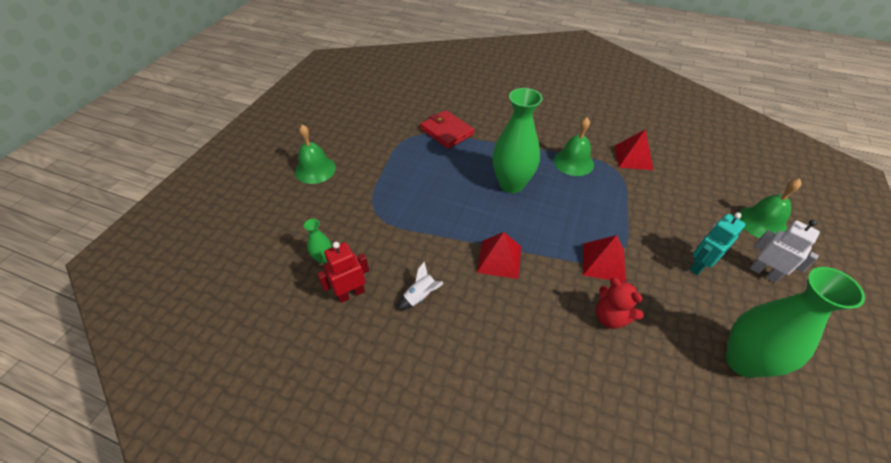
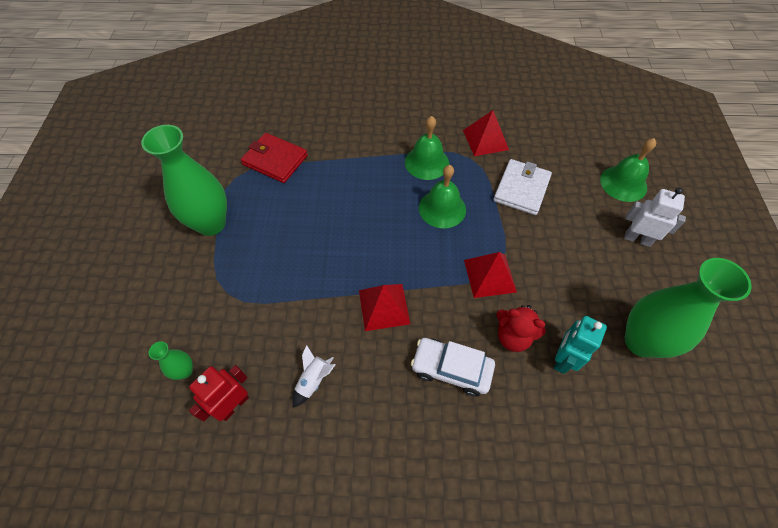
camera: 20 degrees left, 10 degrees up
(315, 169) = (131, 256): green bell -> green bell (442, 208)
(511, 184) = (369, 209): green vase -> green vase (211, 224)
(543, 325) = (451, 369): none -> white car
(656, 203) = (521, 189): none -> white wallet
(699, 266) = (579, 250): turquoise robot -> turquoise robot (563, 359)

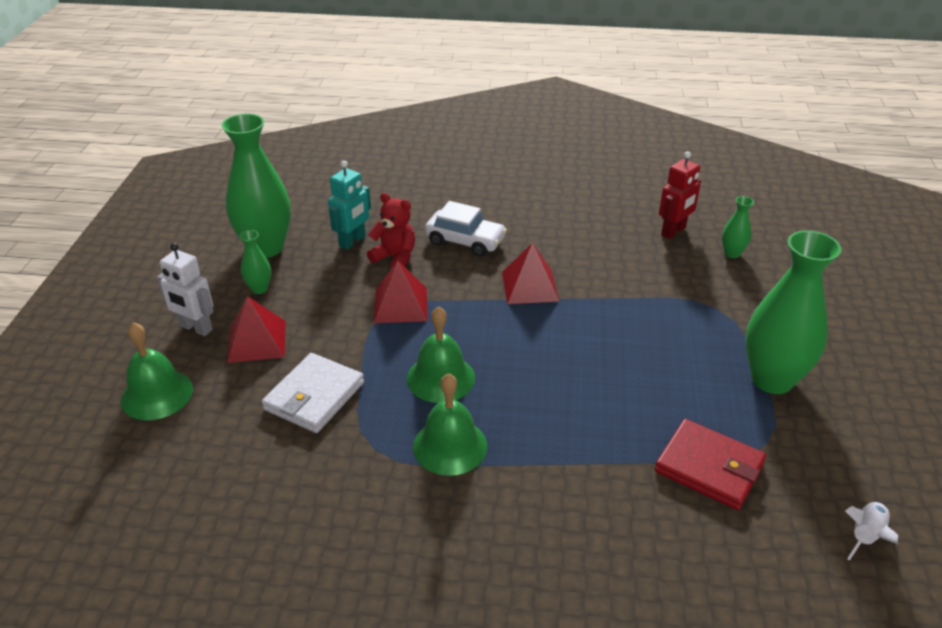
camera: 175 degrees left, 20 degrees down
(313, 380) = (601, 241): white rocket -> white rocket (865, 535)
(485, 140) = (337, 480): red pyramid -> red pyramid (257, 341)
(614, 285) = (259, 289): none -> green vase

